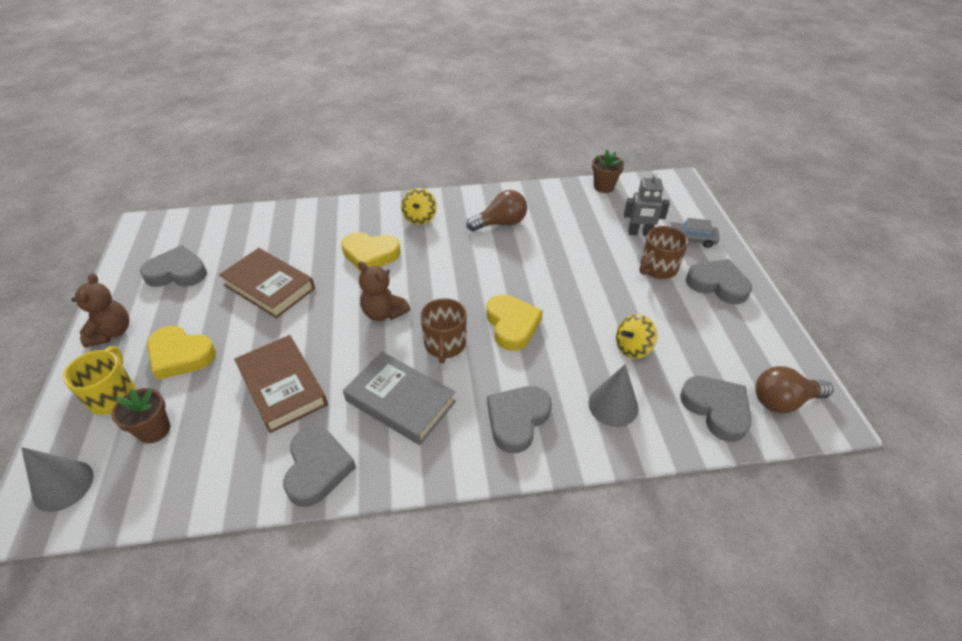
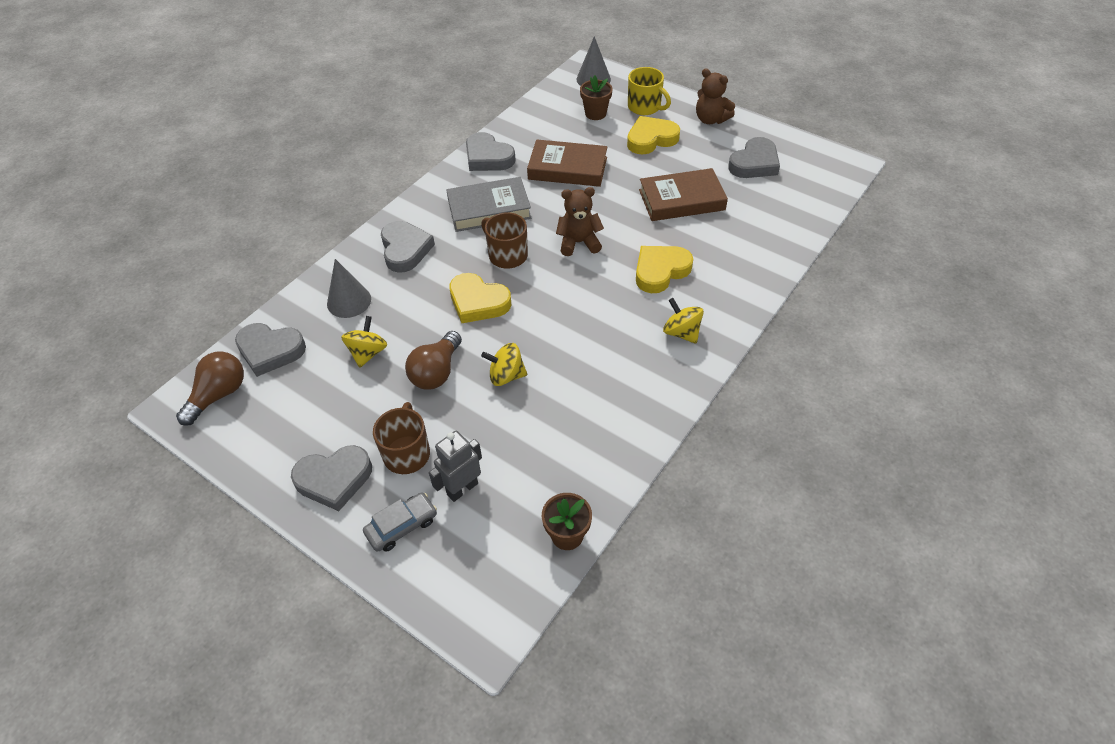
camera: 135 degrees right, 5 degrees up
(500, 223) = (607, 386): brown light bulb -> brown light bulb (436, 372)
(551, 266) = (506, 376): none -> yellow spinning top

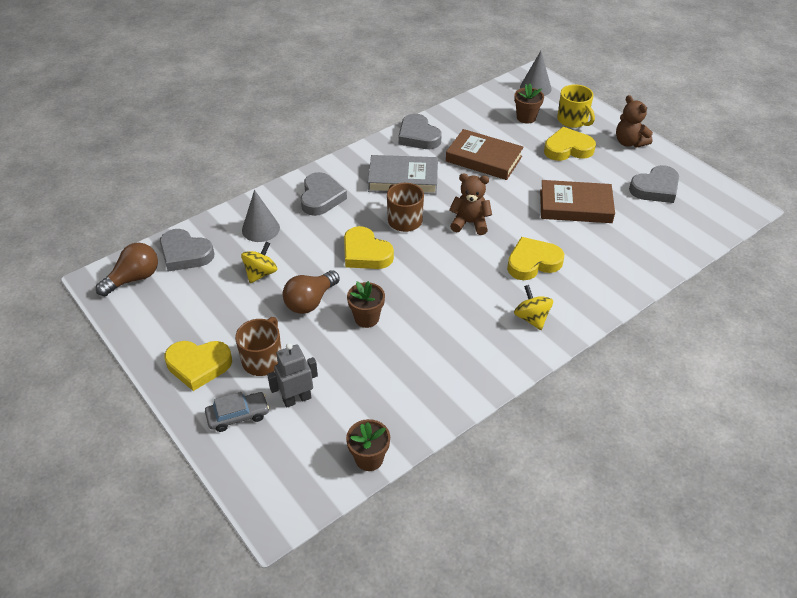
camera: 15 degrees right, 5 degrees down
(334, 479) = (198, 365): grey heart -> yellow heart
(506, 376) = (366, 318): yellow spinning top -> brown flower pot

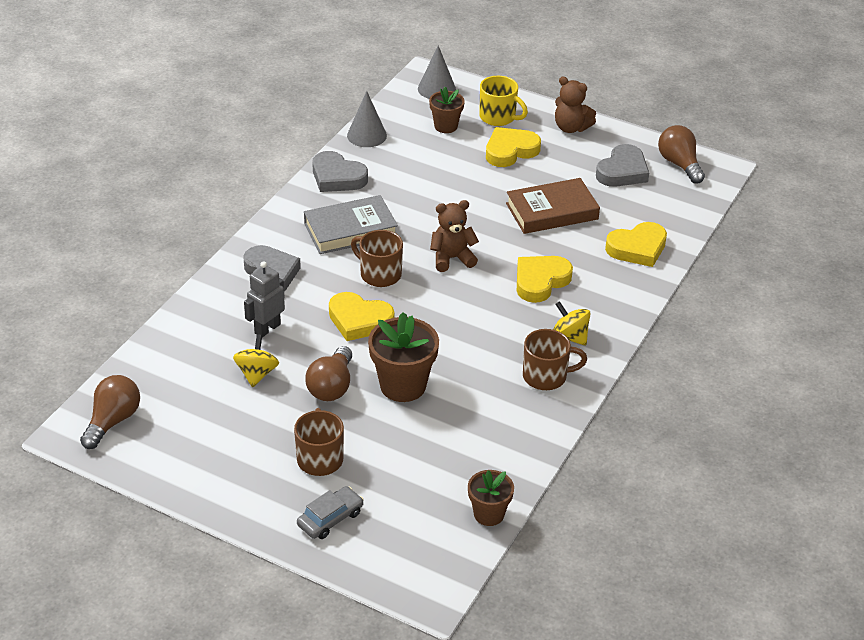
camera: 25 degrees left, 5 degrees down
(185, 254) = (154, 378): grey heart -> none
(198, 365) = (253, 485): yellow heart -> yellow heart (637, 248)
(260, 229) = (223, 327): grey cone -> grey cone (367, 135)
(297, 399) = (381, 484): grey robot -> grey robot (267, 328)
(366, 318) = (403, 385): brown flower pot -> brown flower pot, size x1.64
(483, 159) = (426, 185): brown book -> none
(491, 347) = (546, 376): none -> brown mug
(710, 195) = (679, 164): none -> brown light bulb

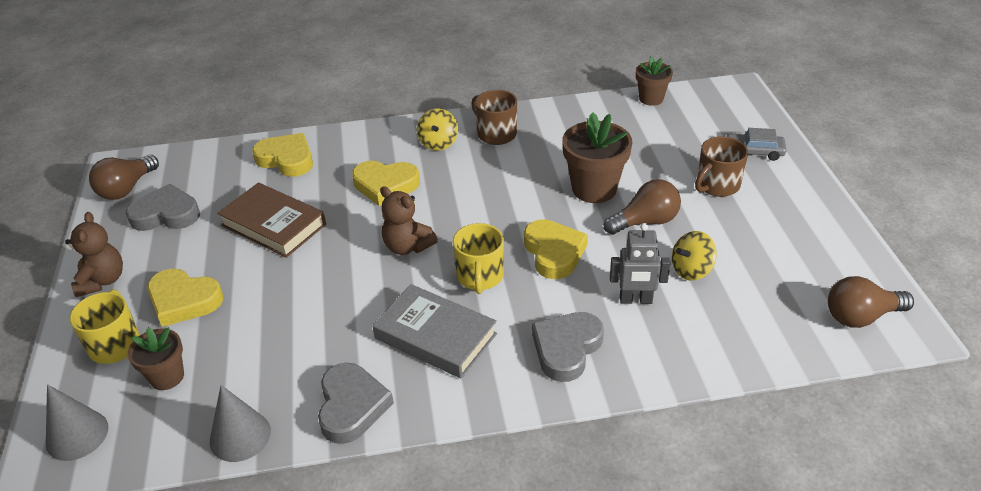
camera: 125 degrees left, 0 degrees up
(379, 274) = (480, 276): brown mug -> yellow mug

